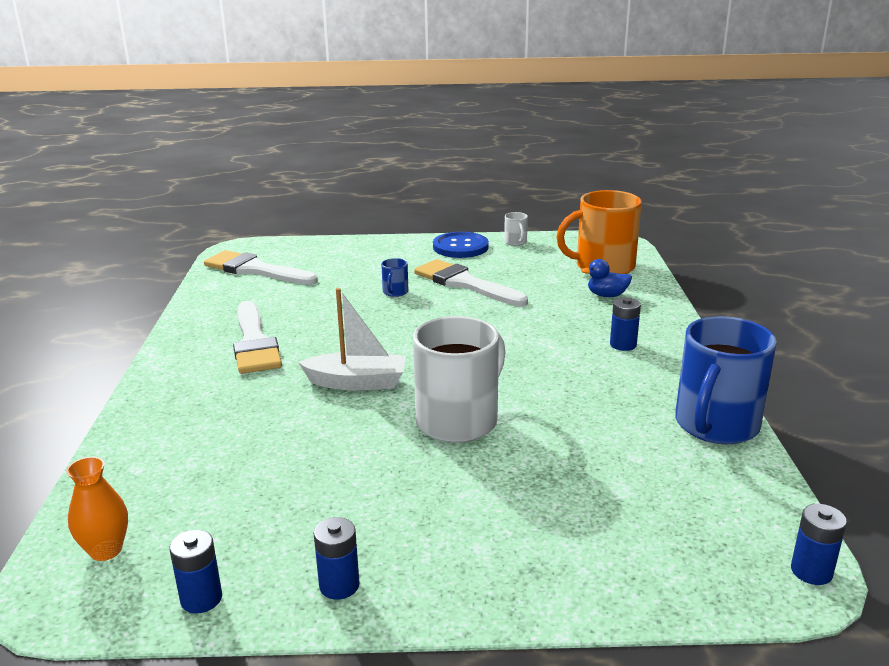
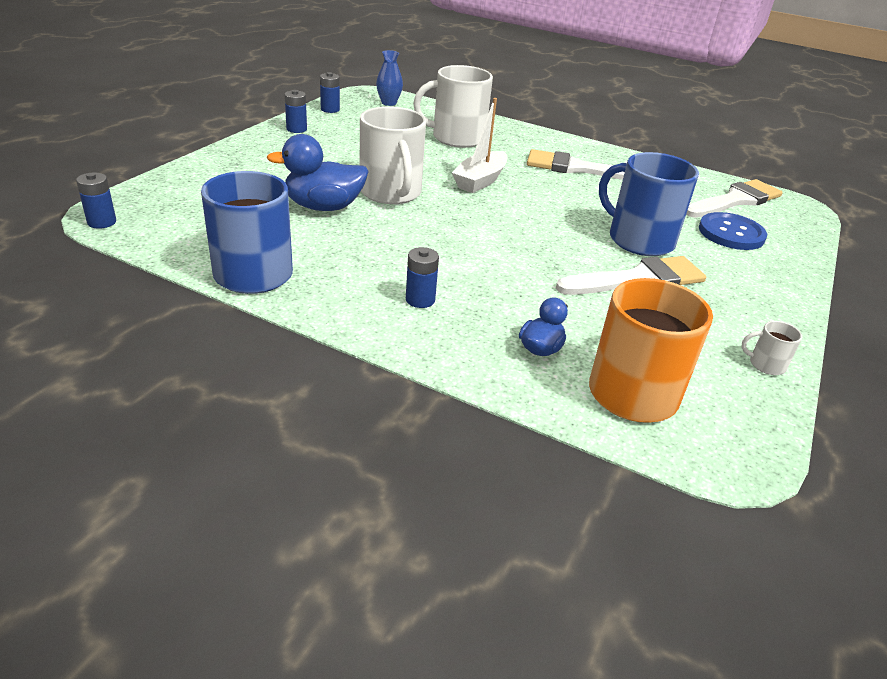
camera: 115 degrees right, 10 degrees up
(106, 550) = (389, 103): orange vase -> blue vase
(229, 435) = (456, 138): none -> white mug
(395, 292) = (639, 240): blue mug -> blue mug, size x2.38
(460, 247) = (760, 317): blue button -> blue button (731, 233)
(549, 445) = (323, 207): none -> blue duck

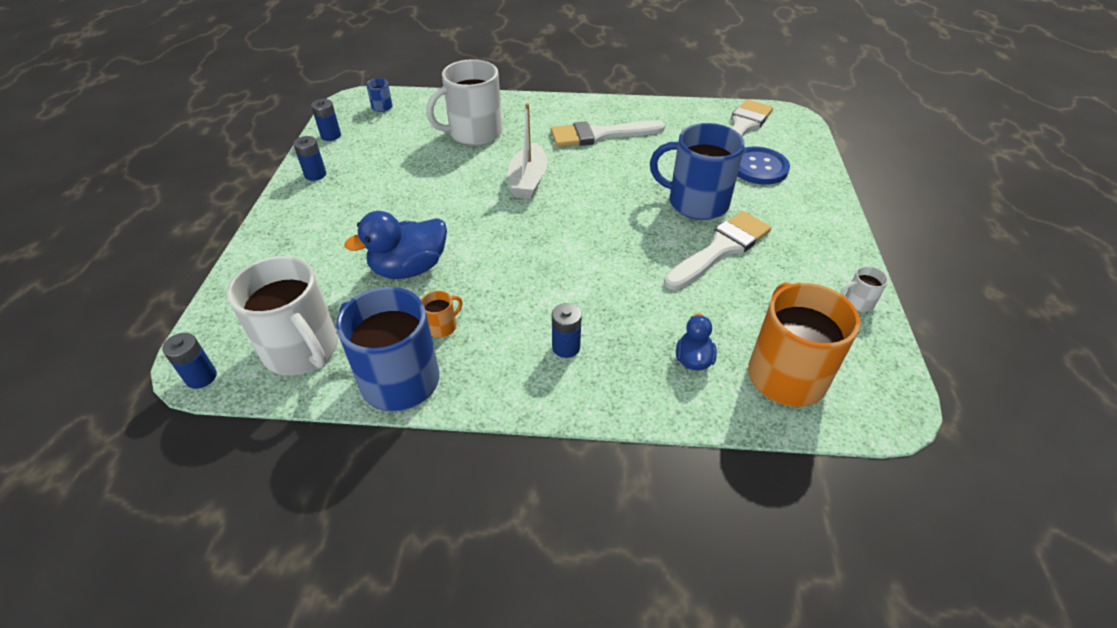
camera: 20 degrees left, 10 degrees up
(319, 251) = (442, 326): none -> orange mug
(389, 103) = (382, 107): blue vase -> blue mug
(391, 193) = (459, 226): white mug -> white mug (302, 350)

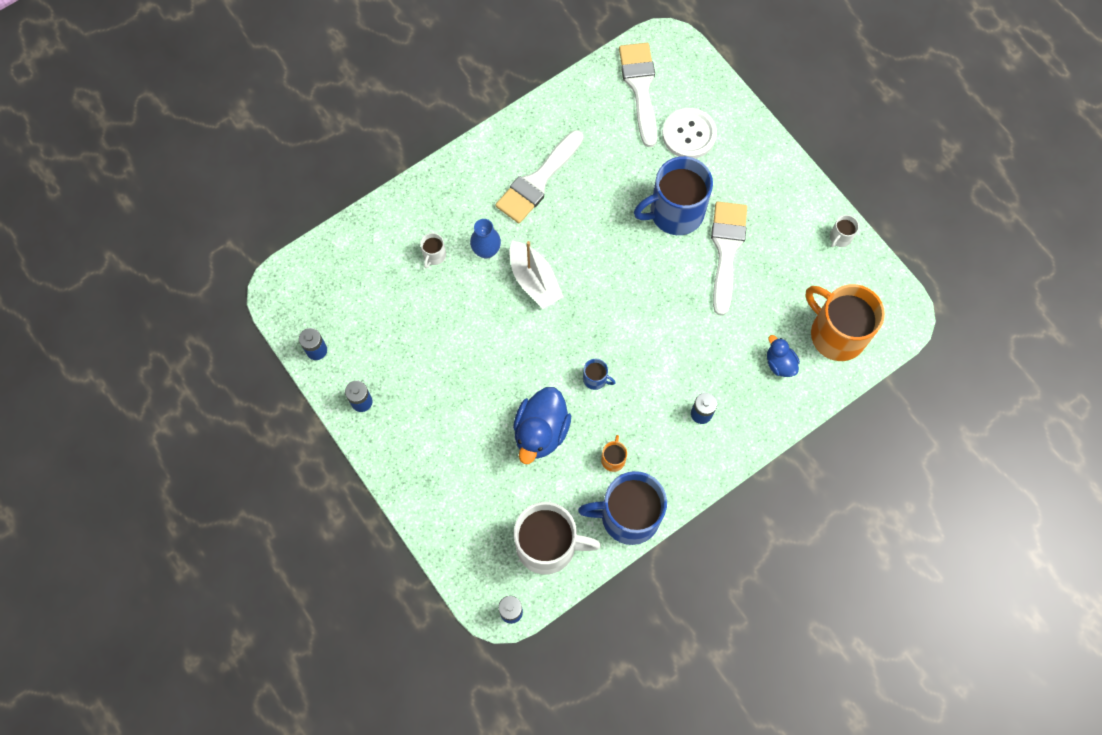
camera: 40 degrees left, 25 degrees up
(382, 107) = (316, 281): blue mug -> blue mug (595, 379)
(474, 133) = (434, 255): white mug -> white mug, size x0.42
(514, 149) = (486, 250): none -> blue vase
(759, 167) = (689, 134): blue button -> white button

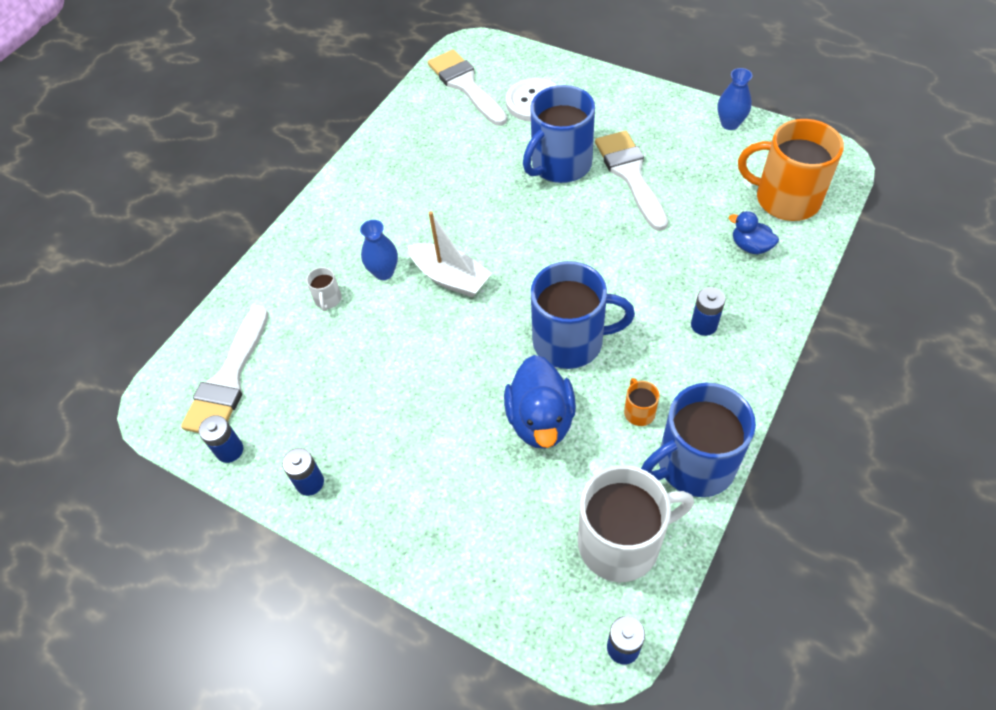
camera: 20 degrees left, 15 degrees down
(538, 181) = (406, 192): white brush -> white brush (228, 379)
(595, 379) = (570, 341): blue mug -> blue mug, size x2.38
(840, 237) = (730, 124): white mug -> blue vase

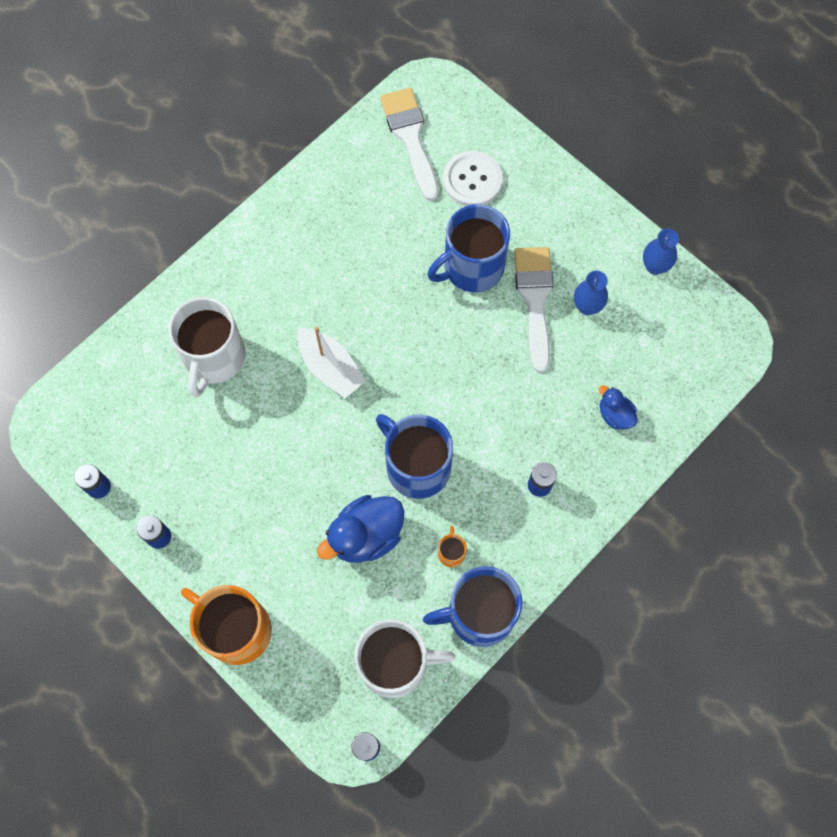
camera: 10 degrees right, 15 degrees up
(228, 379) = (110, 416): white brush -> none
(328, 299) = (214, 358): white mug -> white mug, size x2.38
(384, 272) = (272, 343): blue vase -> blue vase (587, 306)
(540, 420) = (366, 536): blue duck -> blue duck turned 45 degrees clockwise
(570, 341) = (416, 466): blue mug -> blue mug turned 150 degrees counterclockwise
(785, 199) = (670, 371): orange mug -> orange mug (236, 629)

